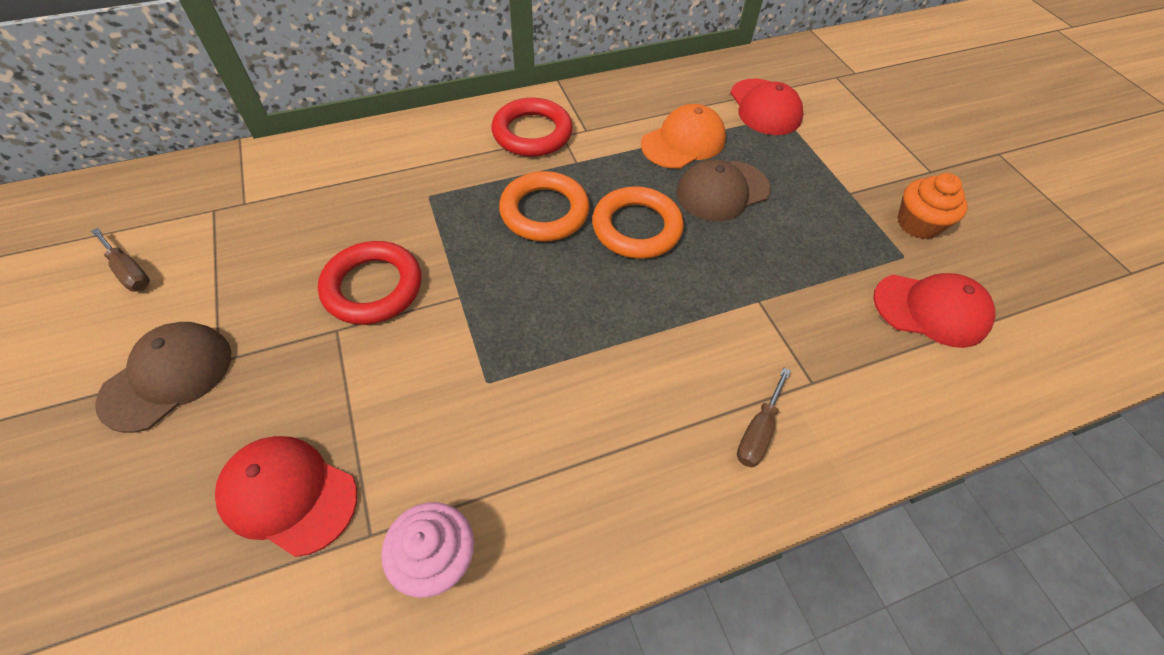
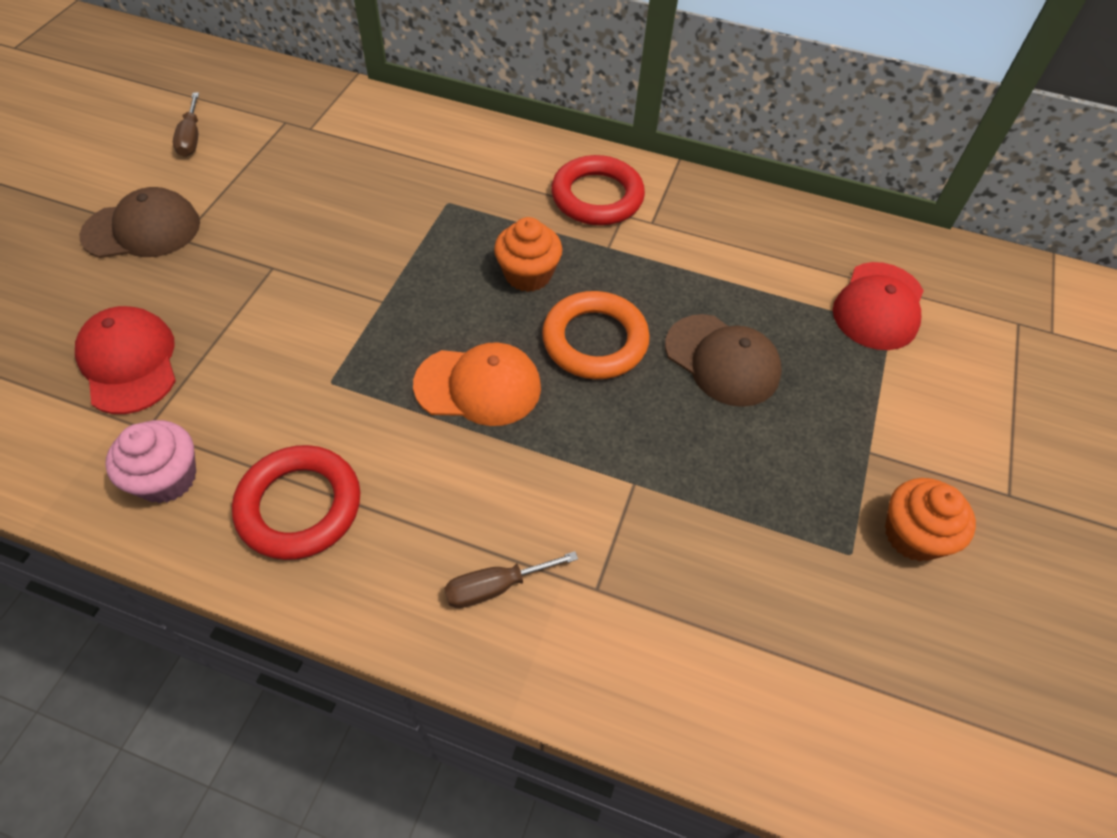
camera: 40 degrees right, 0 degrees up
(373, 287) = (329, 251): red ring -> red ring (299, 506)
(544, 212) = (528, 274): orange ring -> orange cupcake
(683, 142) = (739, 289): orange cap -> orange cap (478, 386)
(722, 191) = (722, 360): brown cap -> brown cap turned 150 degrees counterclockwise
(931, 310) = (812, 624): red cap -> none

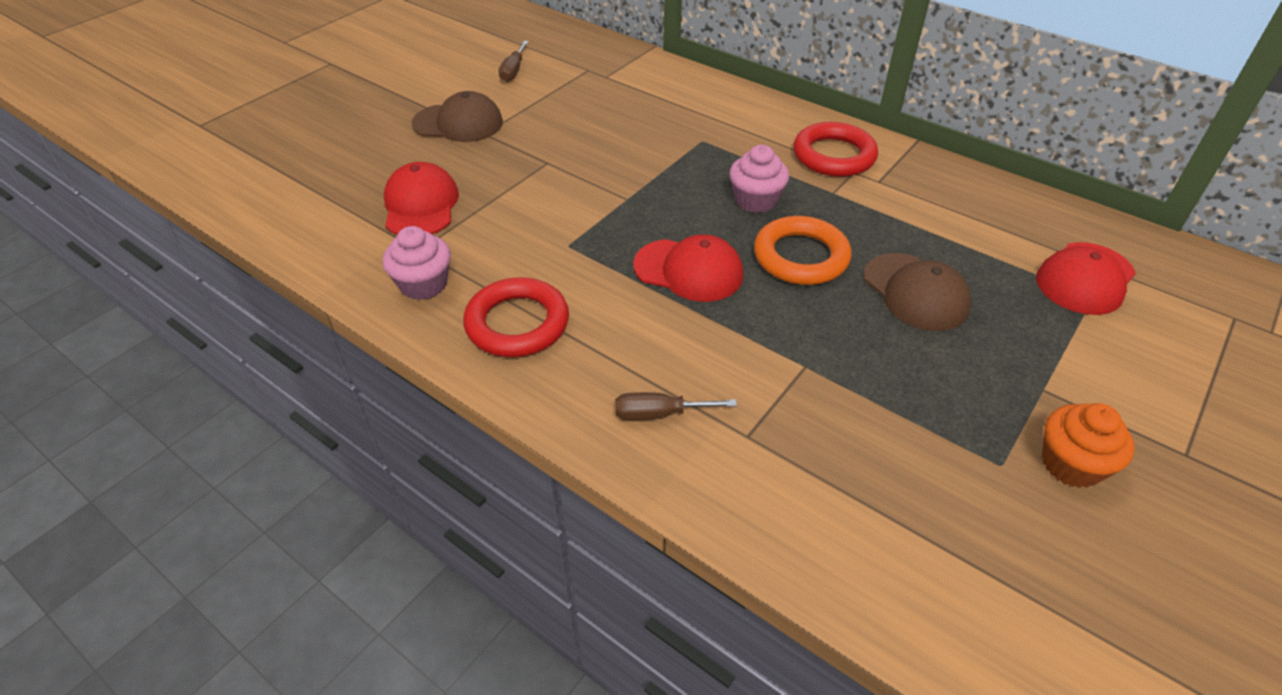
camera: 20 degrees right, 10 degrees down
(478, 386) = (689, 270): orange cap -> red cap
(528, 274) = (755, 200): orange cupcake -> pink cupcake

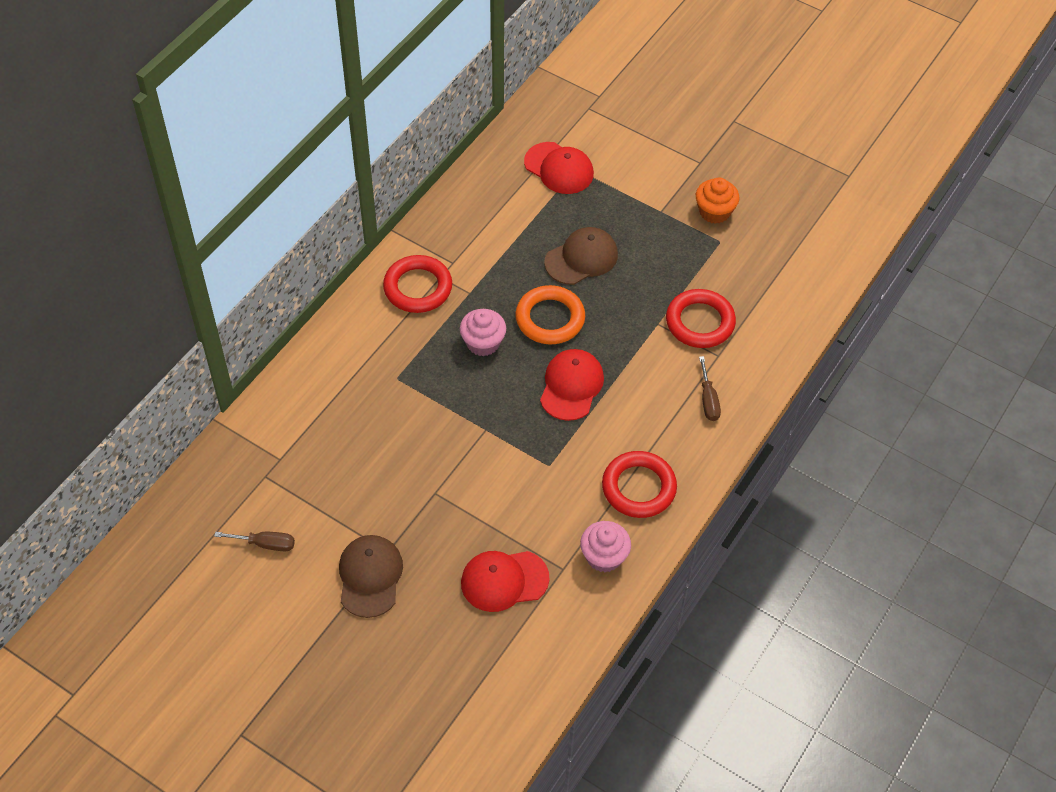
camera: 95 degrees left, 10 degrees up
(814, 418) = (700, 322): none -> red ring

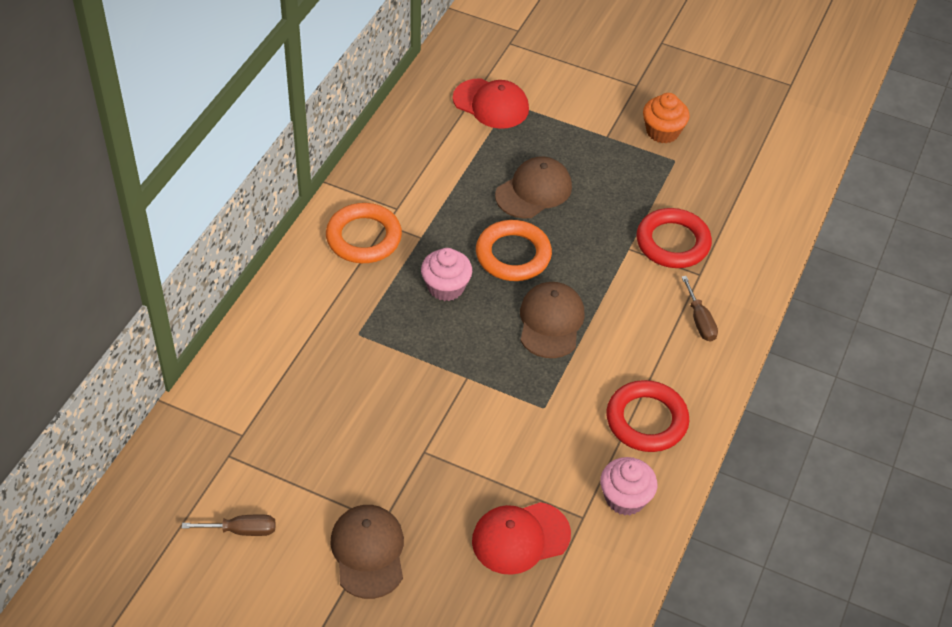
camera: 10 degrees left, 5 degrees down
(418, 288) = (364, 237): red ring -> orange ring
(571, 386) = (551, 322): red cap -> brown cap

